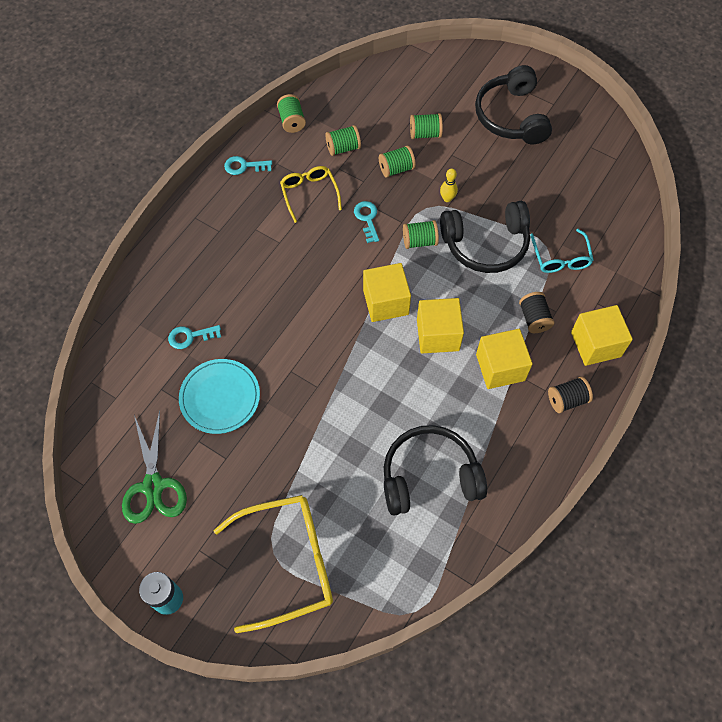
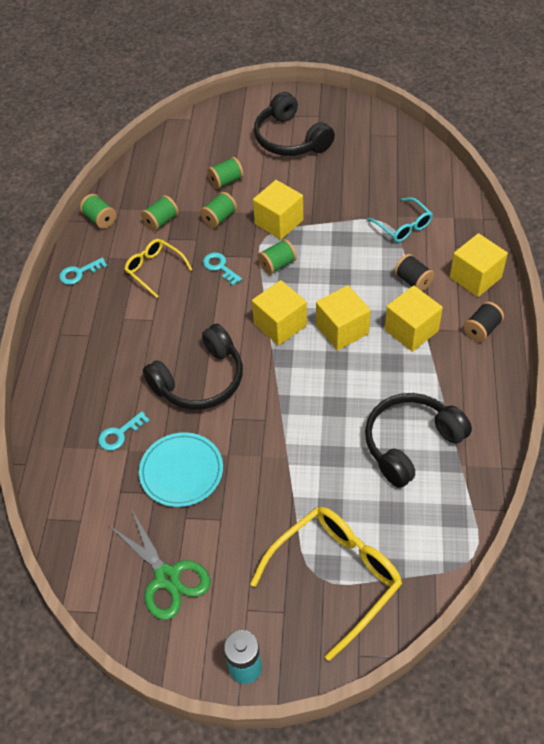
camera: 25 degrees left, 10 degrees down
(447, 198) = (279, 222): yellow bowling pin -> yellow cube
(486, 244) = (335, 242): black headphones -> black headphones (200, 380)

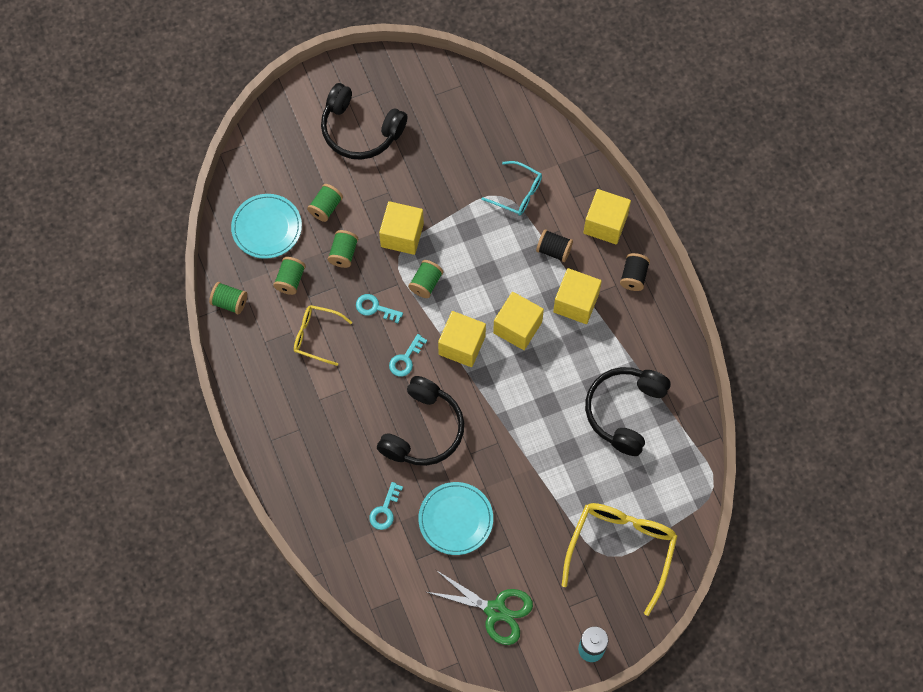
camera: 30 degrees left, 15 degrees up
(79, 273) = (248, 370): turquoise key -> turquoise key (405, 359)
(168, 178) = (267, 227): none -> turquoise plate

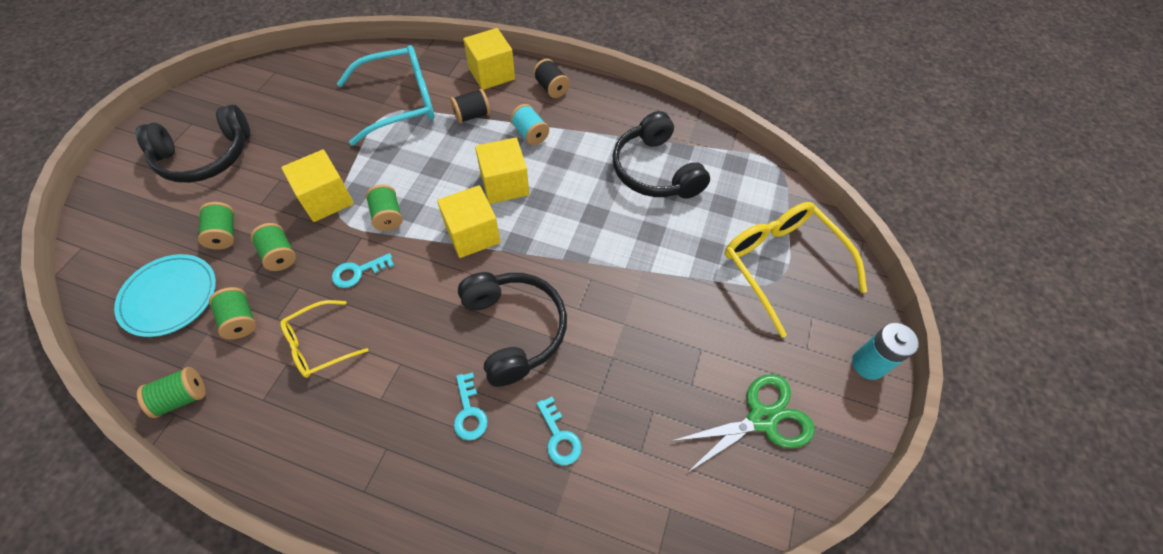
camera: 50 degrees left, 10 degrees down
(405, 359) = (433, 287): turquoise key -> turquoise key (469, 412)
(455, 519) = (631, 376): turquoise plate -> none
(517, 193) = (400, 102): turquoise glasses -> turquoise glasses, size x1.77
(576, 303) = (530, 134): yellow cube -> turquoise spool

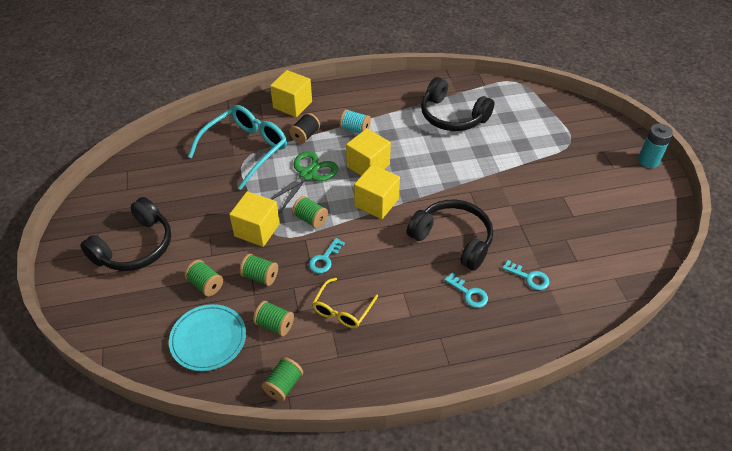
camera: 30 degrees left, 10 degrees down
(551, 88) = (341, 96): black spool -> none
(761, 419) = (621, 213): green scissors -> green scissors (308, 174)
(781, 264) = (565, 133): yellow glasses -> none

